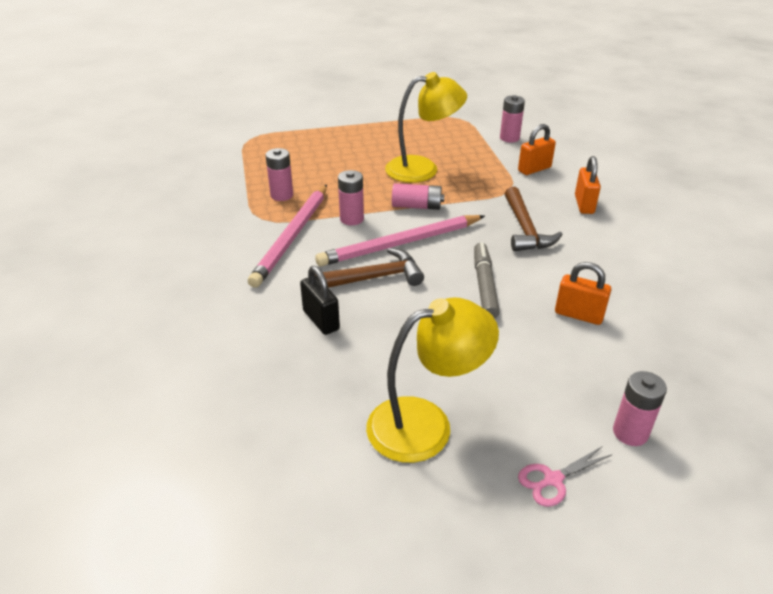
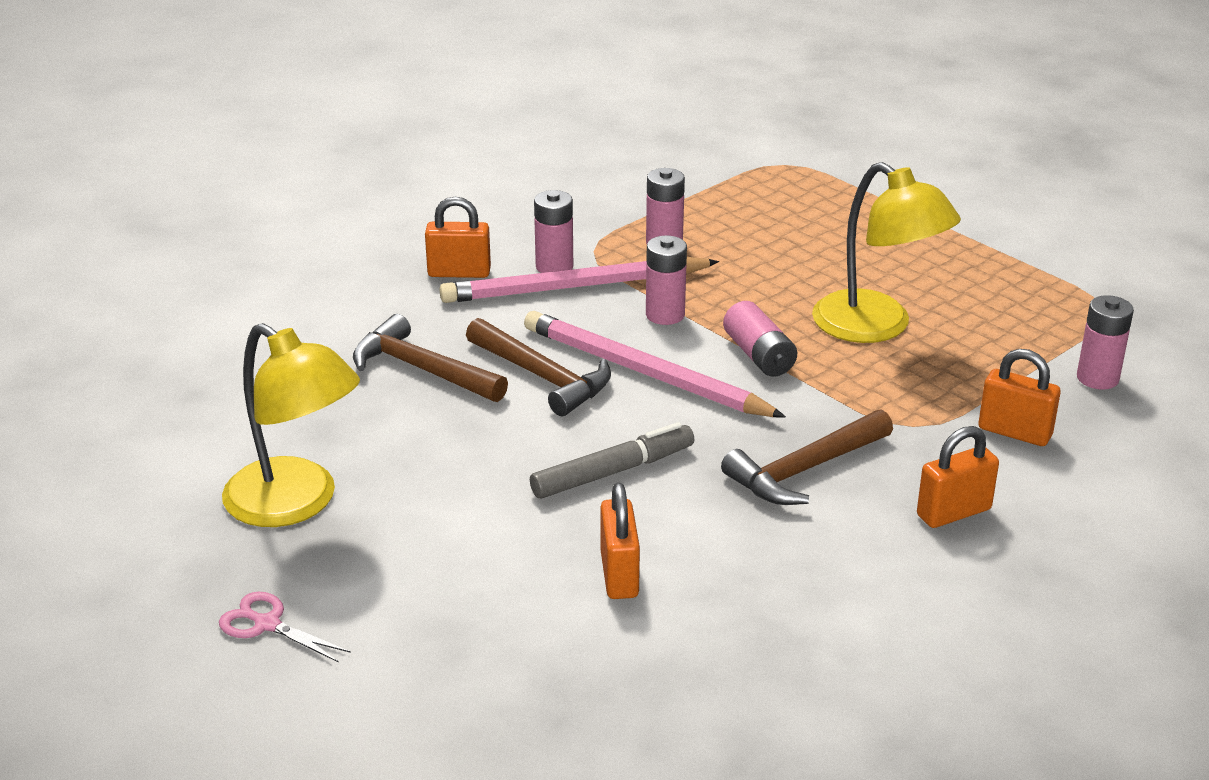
camera: 60 degrees right, 5 degrees down
(228, 271) = (459, 273): none -> orange padlock
(321, 320) = (422, 369): black padlock -> brown hammer
(630, 432) = (394, 673): pink battery -> pink battery (554, 267)

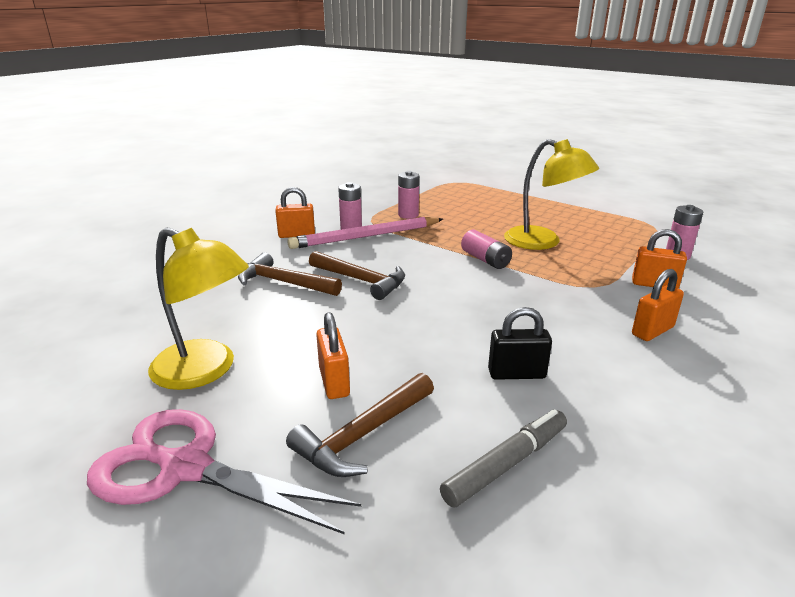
camera: 10 degrees left, 5 degrees down
(267, 624) = (186, 467): pink scissors -> pink scissors, size x2.24
(613, 472) = (425, 328): grey marker -> grey marker (506, 464)
(619, 575) = (456, 394): orange padlock -> orange padlock (334, 382)
(644, 373) = (422, 273): pink pencil -> none
(665, 315) = (422, 245): pink battery -> none
(714, 555) = (516, 374): none -> black padlock
(804, 470) = (546, 316): brown hammer -> brown hammer (363, 435)

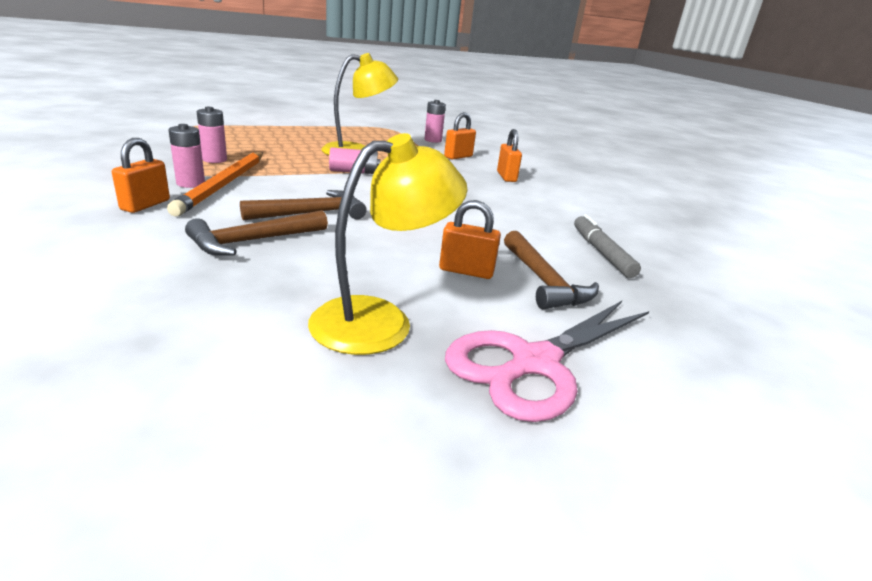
camera: 65 degrees left, 0 degrees up
(366, 237) = (224, 185): pink pencil -> orange pencil
(516, 374) = (515, 218): black padlock -> none

